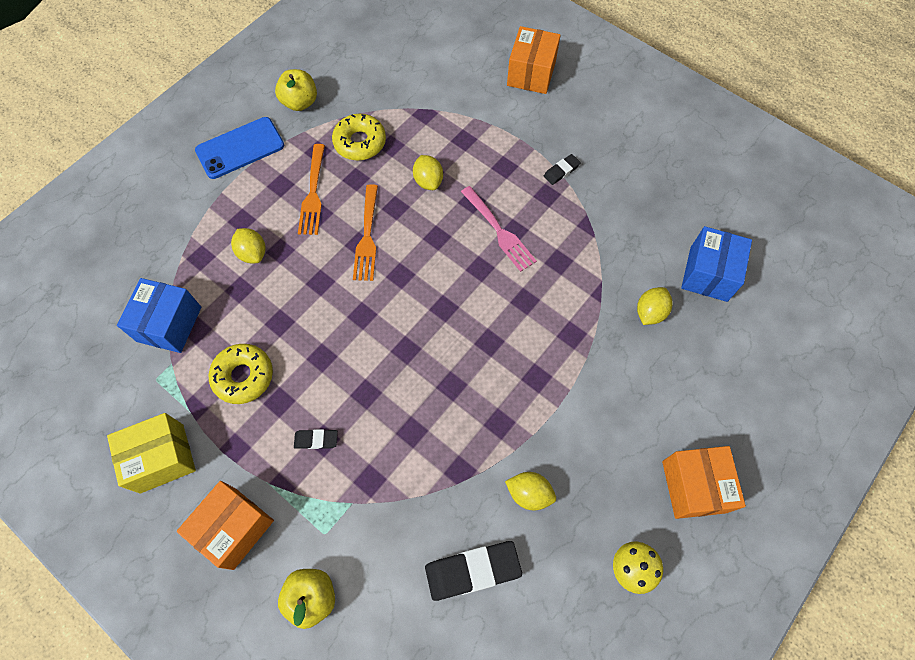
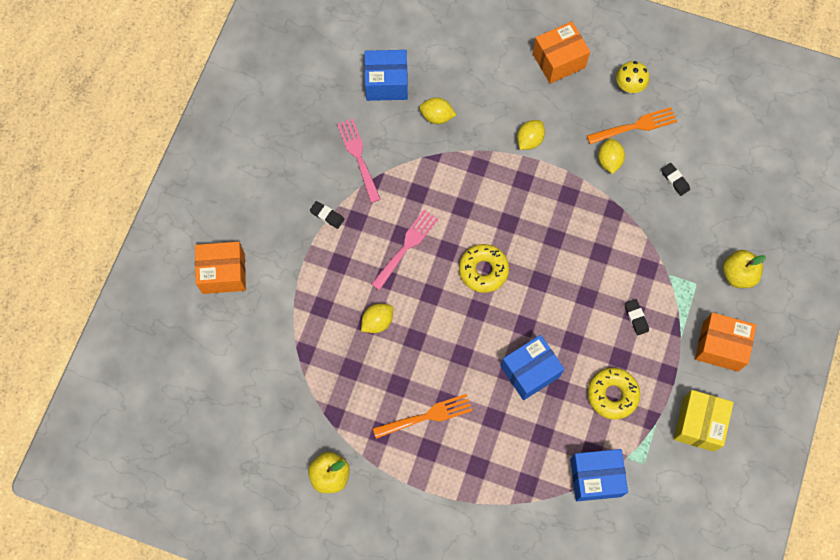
camera: 110 degrees left, 5 degrees up
(162, 458) = (698, 424): yellow box -> yellow box turned 60 degrees clockwise
(240, 148) = (403, 507): blue phone -> none
(253, 253) = (505, 441): yellow lemon -> yellow lemon (529, 140)
(310, 302) = (530, 371): none -> blue box
(360, 142) = (357, 398): yellow donut -> yellow donut (483, 270)
(367, 236) = (452, 351): orange fork -> orange fork (635, 126)
(473, 571) = (675, 180): black eraser -> black eraser, size x0.52
(621, 219) = (358, 157): none -> pink fork

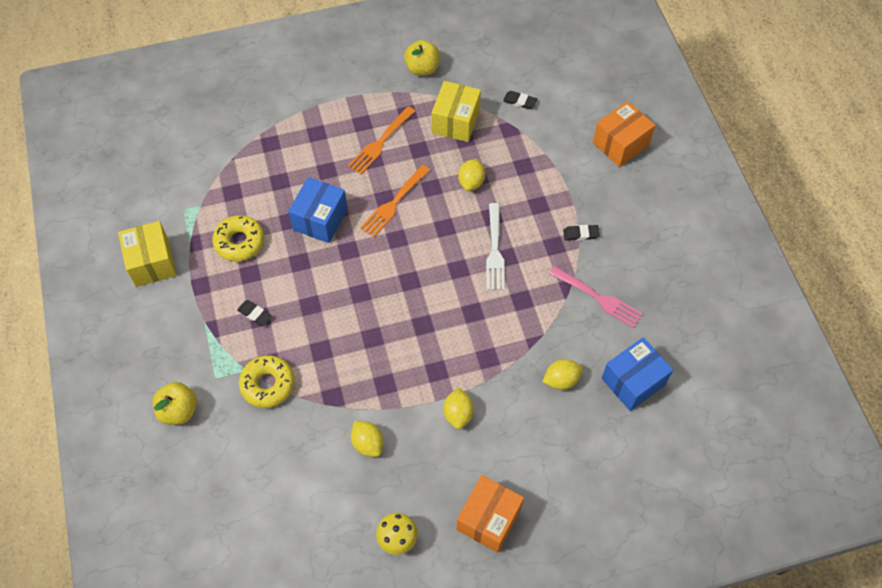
camera: 145 degrees right, 10 degrees down
(344, 393) = (456, 122): none -> yellow box
(406, 247) = (494, 250): pink fork -> white fork
(483, 270) = (415, 272): yellow donut -> yellow donut (268, 384)
(595, 477) = (218, 177): blue box -> none
(635, 126) = (364, 497): orange fork -> orange fork (394, 203)
(675, 180) = (291, 465): black eraser -> black eraser (519, 101)
(720, 346) = (164, 336): orange box -> none

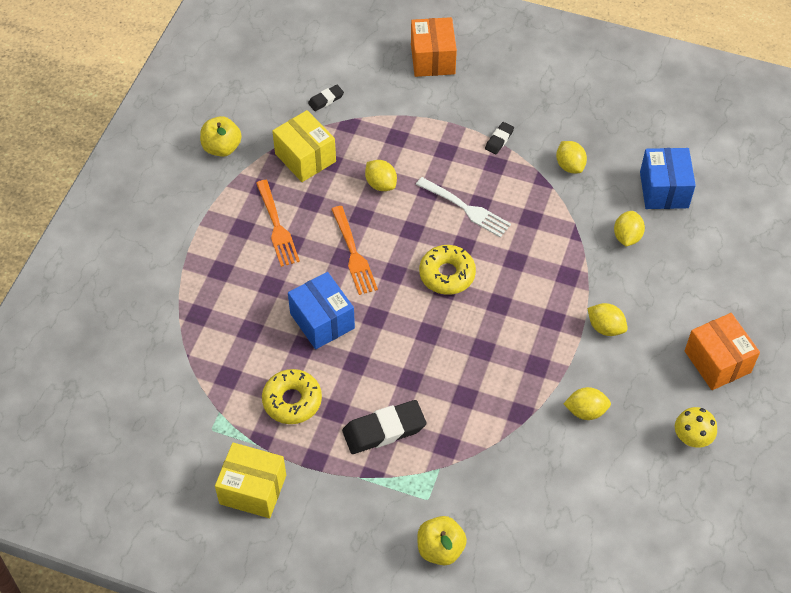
camera: 55 degrees left, 5 degrees down
(255, 314) = (384, 430): black eraser -> black eraser, size x1.93
(268, 384) = (468, 459): yellow donut -> yellow donut (447, 274)
(598, 298) = (569, 166): pink fork -> yellow lemon

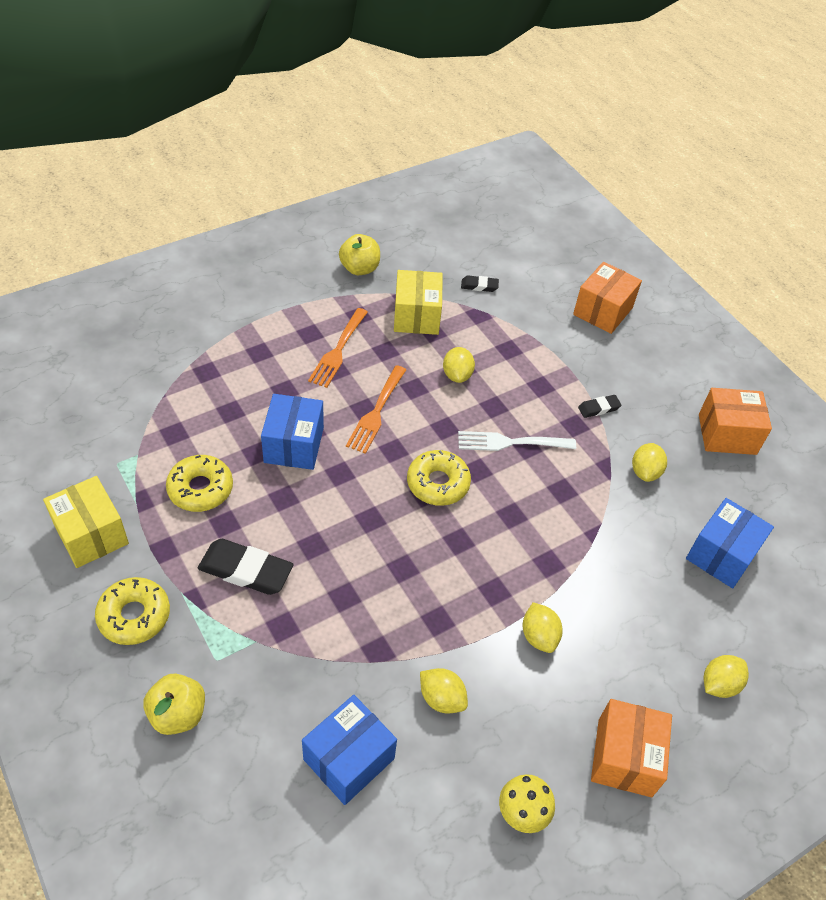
camera: 35 degrees right, 5 degrees down
(344, 516) = (134, 616): none -> yellow donut
(466, 208) = (511, 442): white fork -> white fork turned 105 degrees clockwise
(568, 489) = (349, 759): none -> blue box
(596, 99) = (727, 434): none -> orange box
(627, 237) = (642, 570): yellow lemon -> yellow lemon (719, 684)

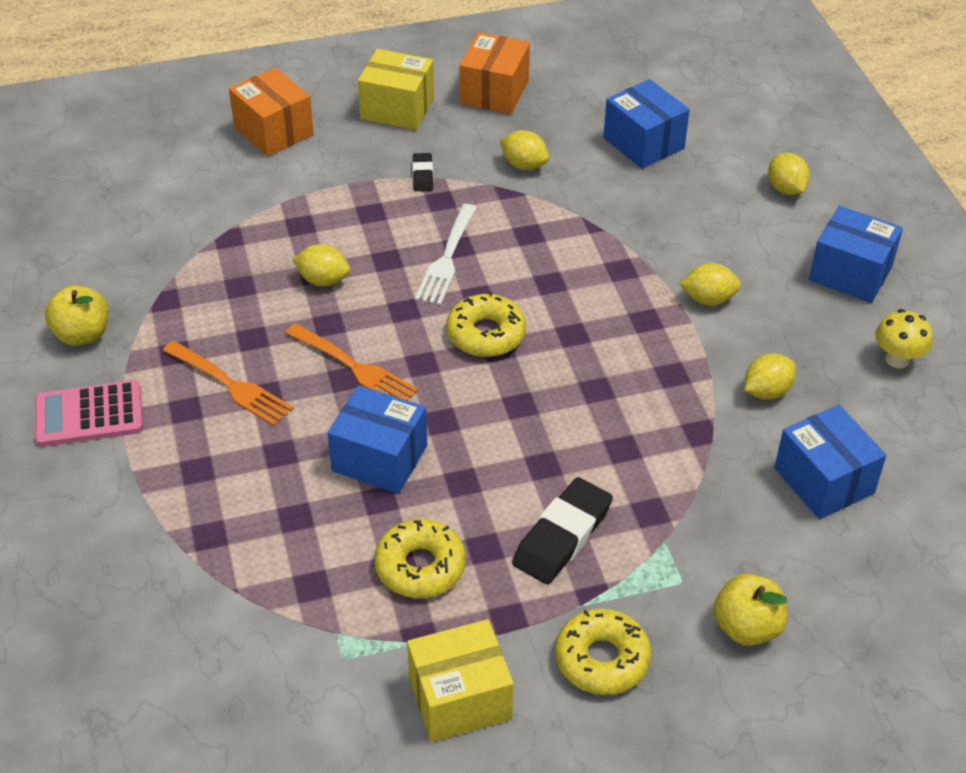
camera: 70 degrees left, 5 degrees down
(292, 290) = (89, 415): none -> pink calculator
(416, 316) = (203, 295): yellow box -> yellow box (397, 108)
(479, 286) = (177, 225): black eraser -> none
(624, 757) = (850, 273): orange box -> blue box

